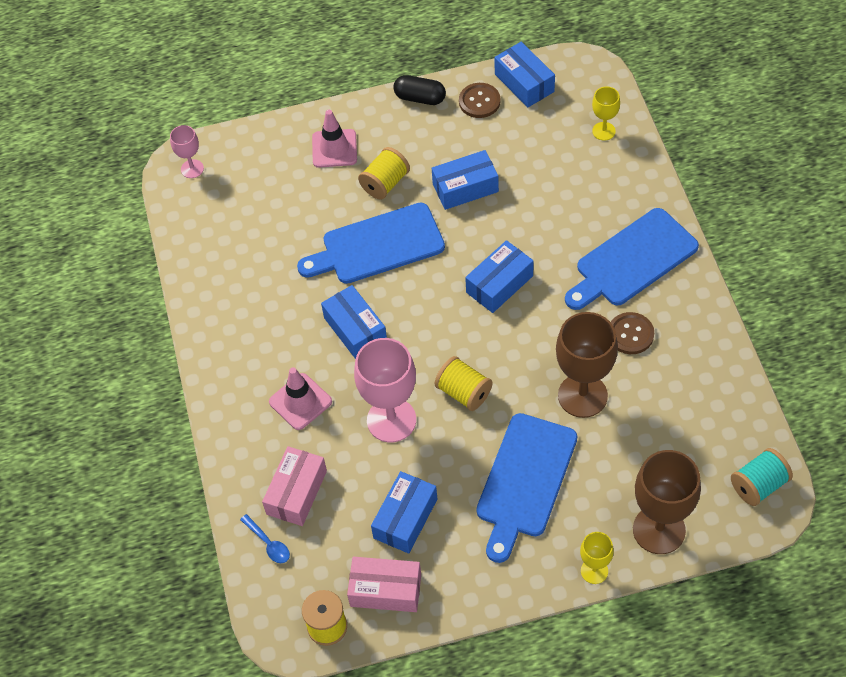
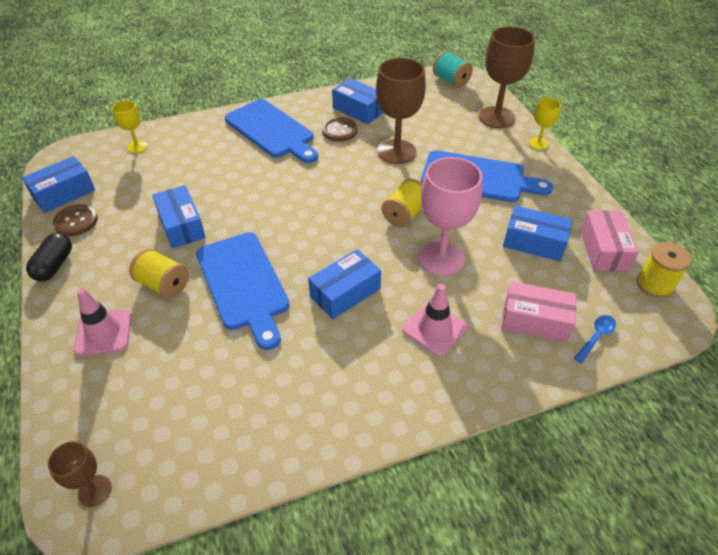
camera: 100 degrees left, 10 degrees down
(192, 169) = (94, 491): pink goblet -> brown goblet
(499, 284) = (292, 199): blue box -> blue box (358, 110)

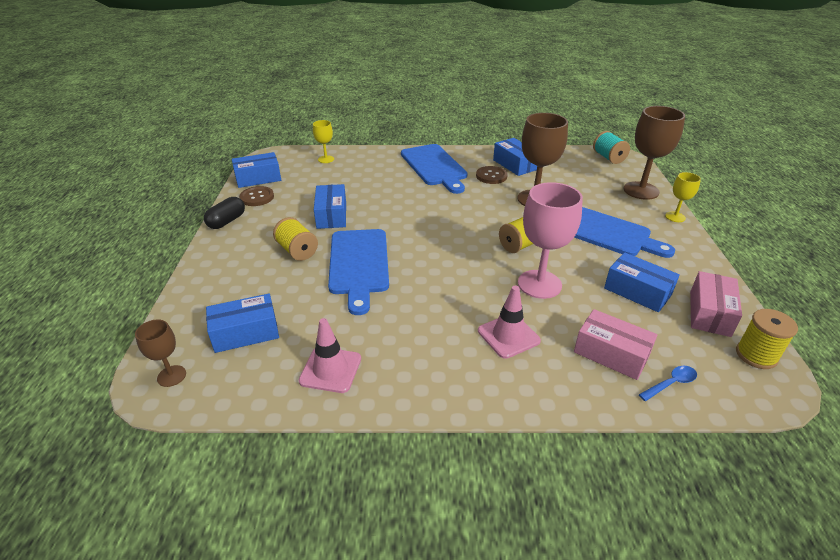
camera: 20 degrees right, 10 degrees down
(103, 333) = (237, 272): pink traffic cone -> pink traffic cone (330, 370)
(345, 293) = (440, 290): blue box -> blue box (245, 333)

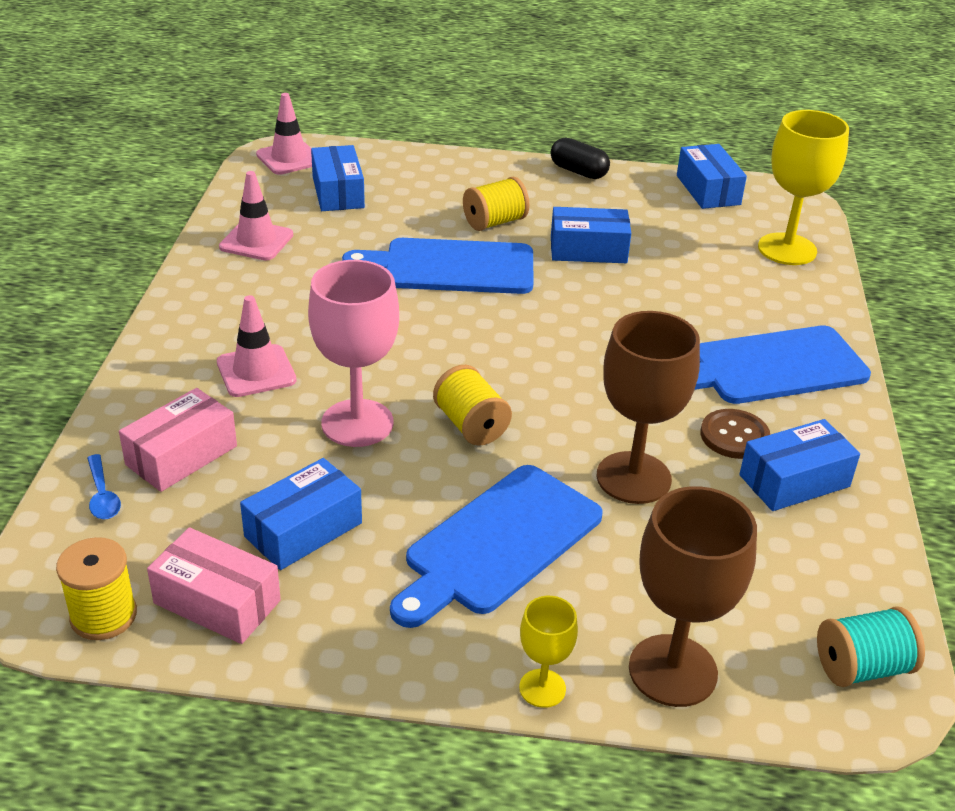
camera: 95 degrees right, 0 degrees up
(171, 376) = (289, 158): brown goblet -> pink traffic cone
(257, 197) = (646, 190): brown button -> none
(326, 159) = (787, 249): yellow goblet -> yellow goblet, size x1.93

